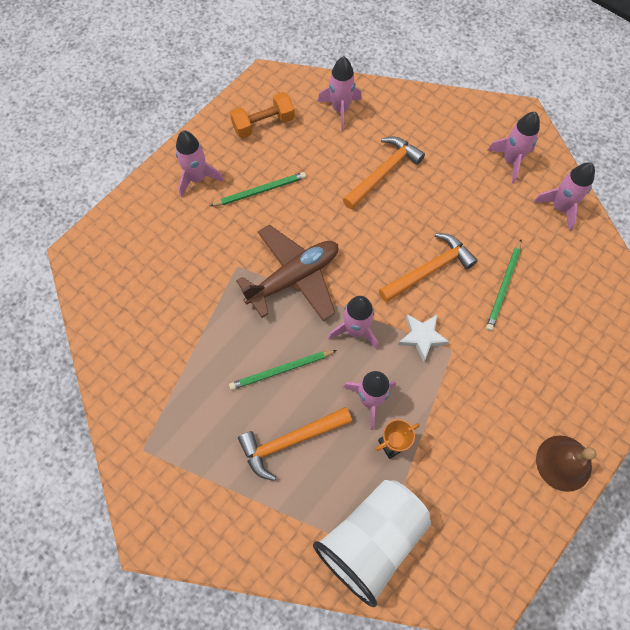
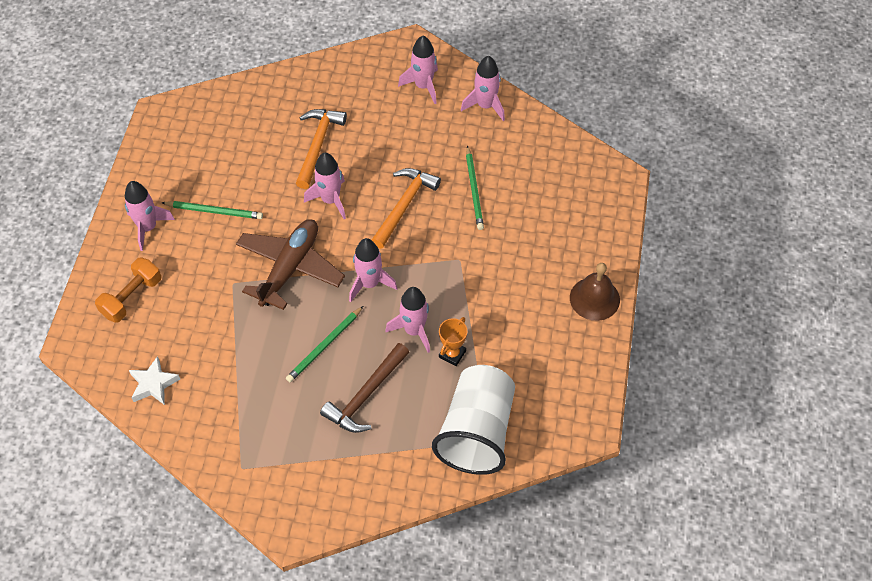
camera: 30 degrees left, 10 degrees down
(260, 191) = (214, 211): green pencil -> green pencil turned 60 degrees clockwise
(263, 124) = (181, 153): orange dumbbell -> orange dumbbell (131, 297)
(290, 441) = (366, 395): orange hammer -> brown hammer
(340, 109) = (246, 109): pink rocket -> pink rocket (330, 200)
(422, 337) = (429, 261): white star -> white star (153, 384)

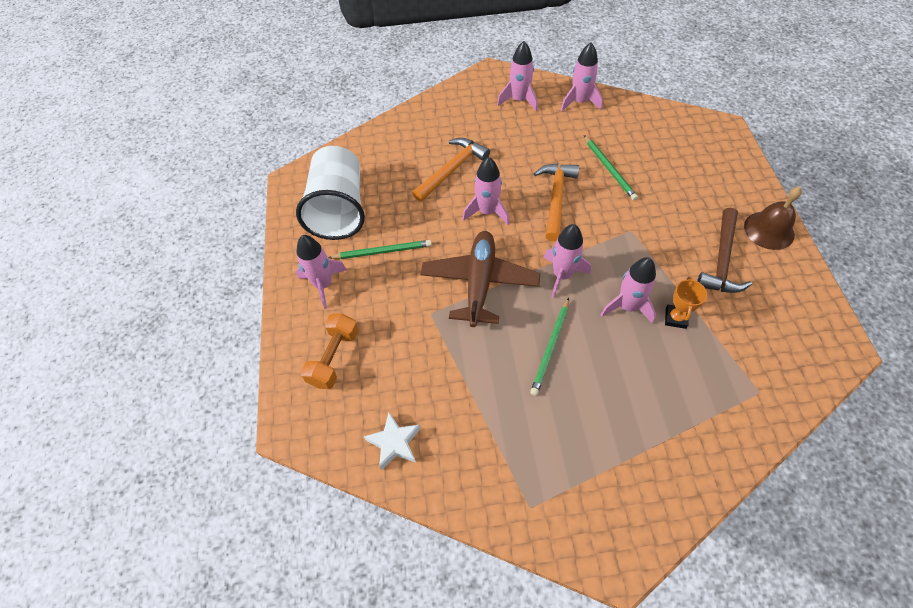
camera: 15 degrees left, 0 degrees up
(317, 145) = (452, 169): orange hammer -> orange hammer turned 45 degrees clockwise
(366, 395) = (617, 385): brown hammer -> brown hammer (722, 260)
(477, 432) = (744, 387): white cup -> white cup (339, 209)

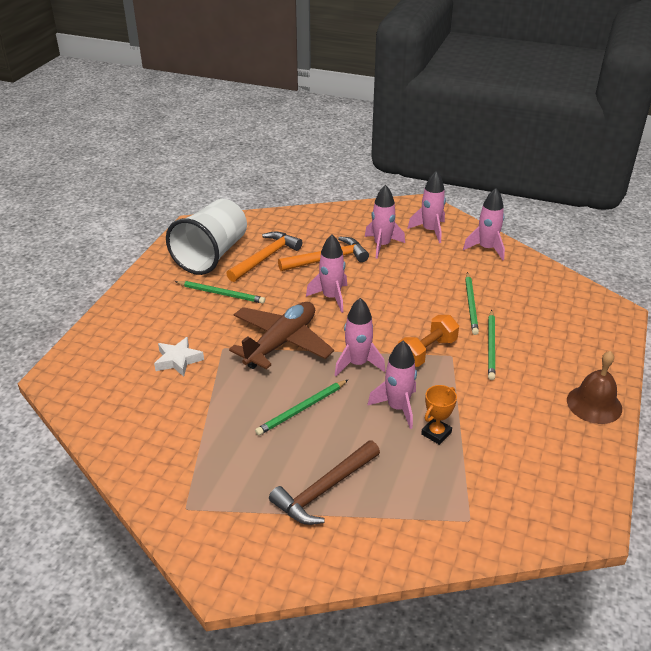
camera: 25 degrees right, 20 degrees down
(323, 284) = (157, 298): pink rocket -> pink rocket (382, 245)
(334, 358) = (123, 347): orange dumbbell -> orange dumbbell (427, 352)
(394, 443) = (119, 419): white star -> white star (178, 360)
(556, 198) = (401, 309): orange hammer -> orange hammer (265, 258)
(655, 206) = (491, 346): none -> green pencil
(722, 260) = (522, 408): brown hammer -> brown hammer (325, 490)

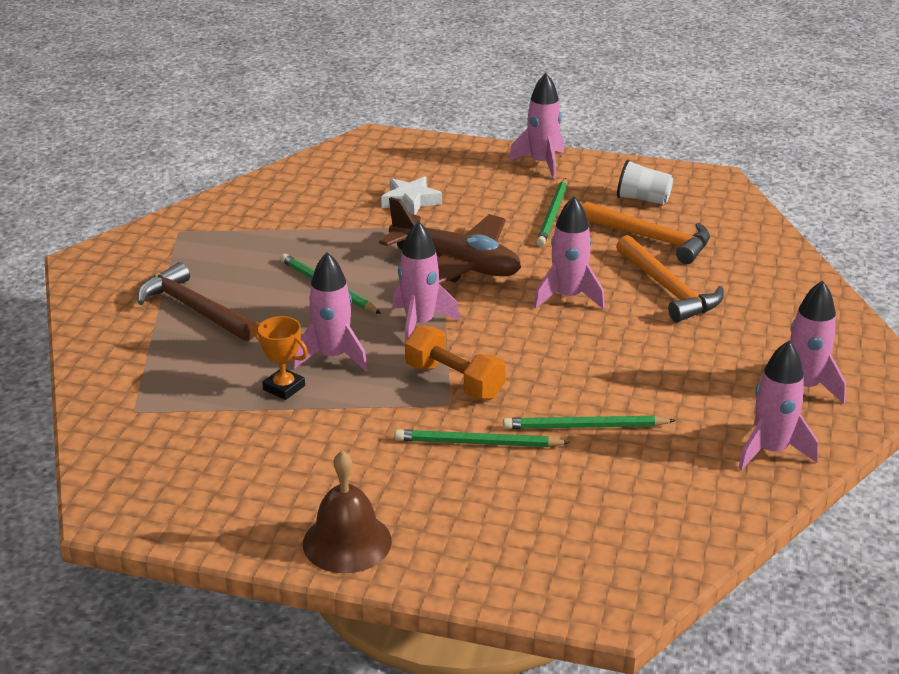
camera: 85 degrees right, 5 degrees down
(212, 255) = (643, 199): white cup -> white cup, size x0.46
(382, 245) = (731, 338): pink rocket -> pink rocket (542, 163)

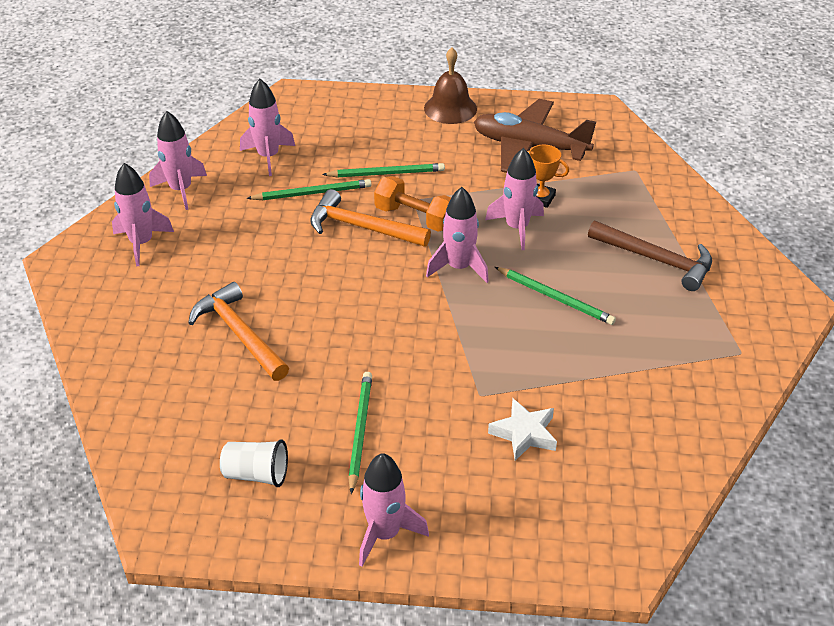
camera: 170 degrees right, 10 degrees up
(456, 265) = (447, 340): brown plane -> brown plane (529, 147)
(568, 297) = (333, 313): pink rocket -> pink rocket (268, 156)
(652, 239) = (250, 404): orange hammer -> orange hammer (362, 227)

